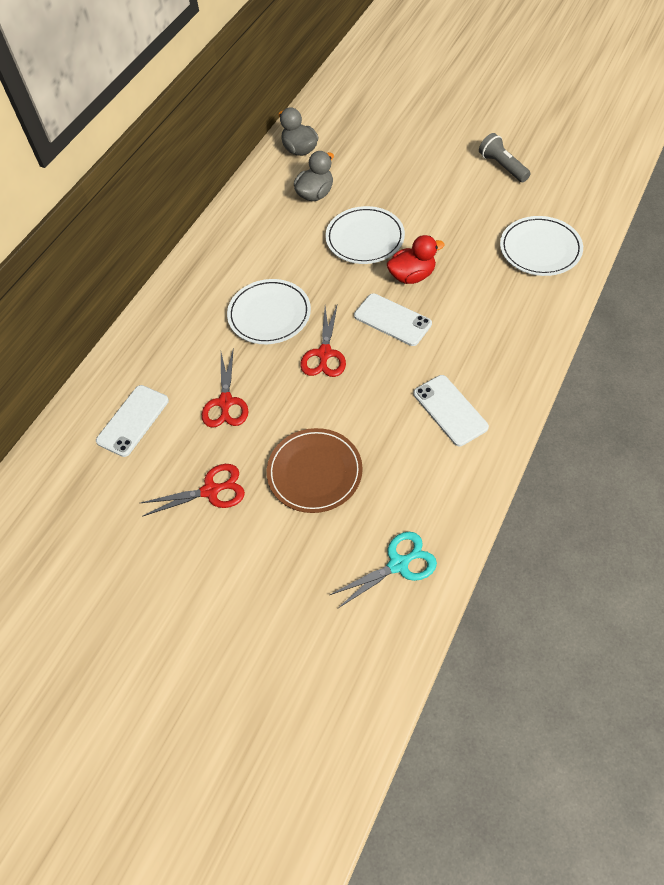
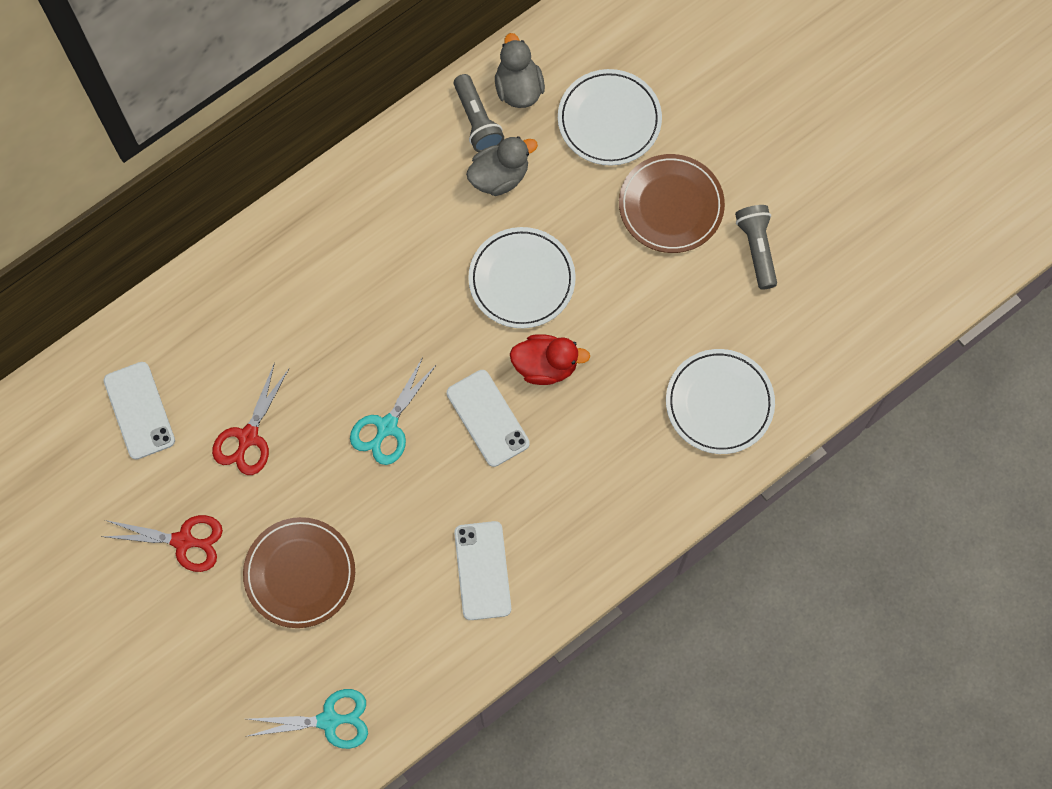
camera: 20 degrees right, 15 degrees up
(133, 420) = (139, 410): white phone -> white phone turned 75 degrees counterclockwise
(269, 314) = (353, 339): white plate -> white plate (609, 120)
(283, 174) = (477, 120): none -> grey flashlight
(324, 354) = (387, 427): red scissors -> turquoise scissors
(434, 167) = (671, 206): none -> brown plate

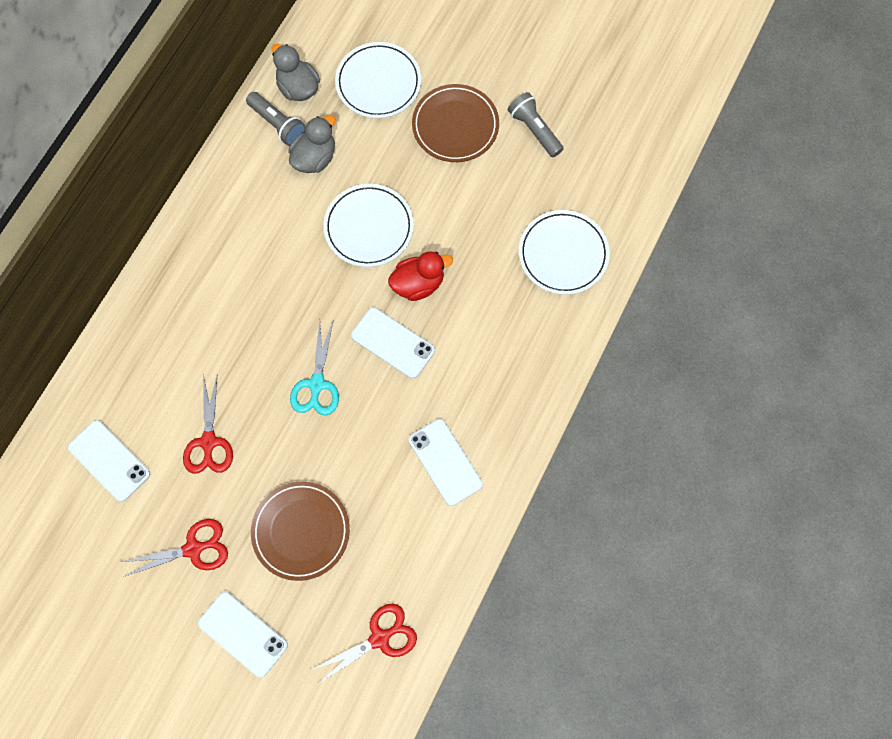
camera: 25 degrees left, 0 degrees up
(194, 651) = (243, 634): none -> white phone
(329, 720) = (380, 638): turquoise scissors -> red scissors

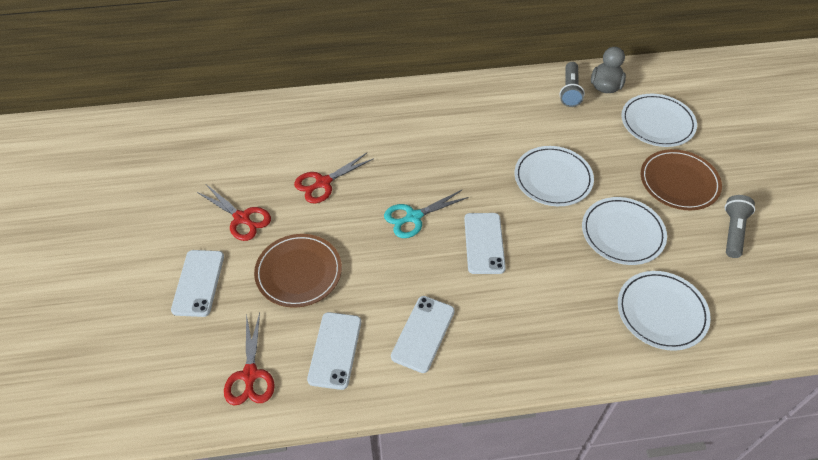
camera: 55 degrees right, 20 degrees down
(109, 460) = (271, 141): white phone -> white phone (335, 350)
(315, 158) = (568, 122): grey duck -> none
(380, 638) = (250, 375): red scissors -> red scissors turned 60 degrees clockwise
(418, 284) = (542, 232): red duck -> none
(470, 218) = (622, 233): none -> white plate

